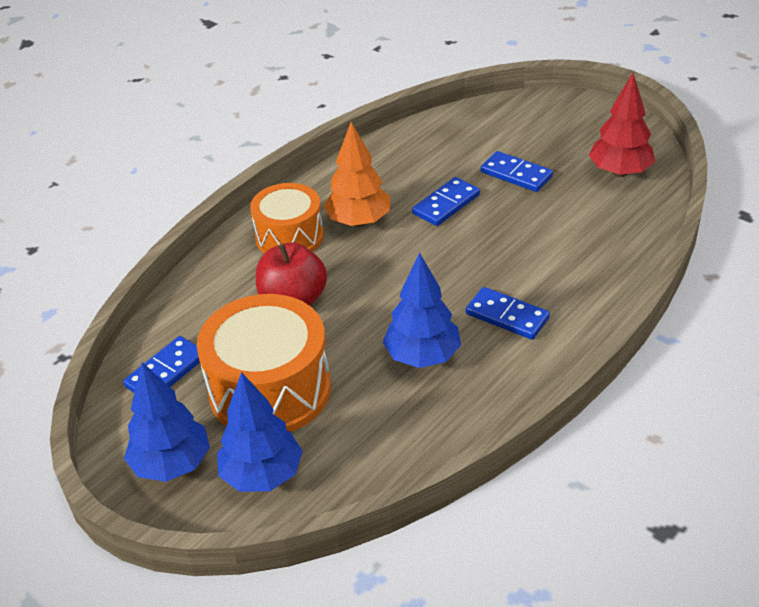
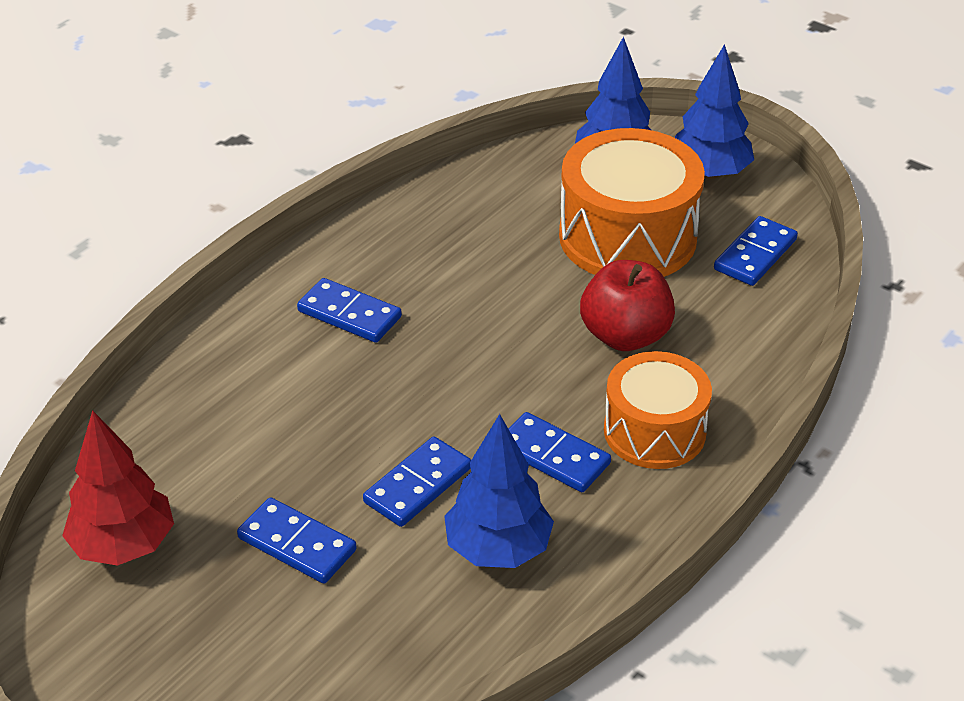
camera: 175 degrees right, 0 degrees up
(359, 221) = (553, 456): orange tree -> blue domino
(422, 356) = (456, 269): blue tree -> blue tree (498, 549)

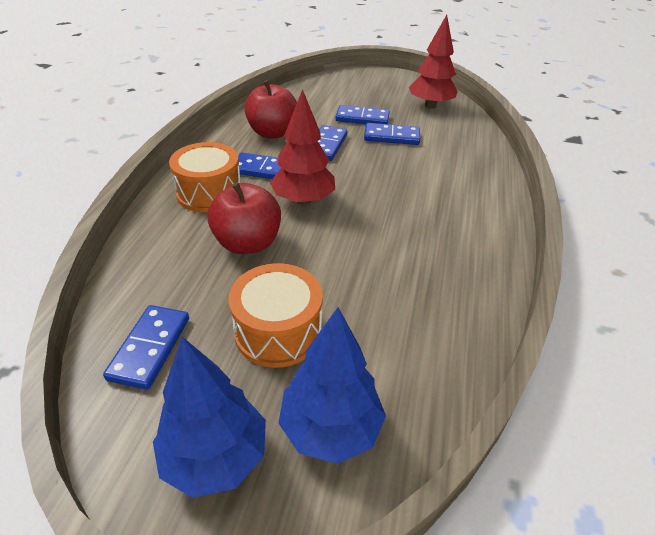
camera: 155 degrees right, 0 degrees up
(349, 314) = (438, 211): blue domino -> blue domino (391, 136)
(498, 549) = (272, 133): blue tree -> red apple
(522, 380) = (303, 200): none -> red tree
(627, 237) = (278, 331): orange drum -> orange drum, size x0.65

